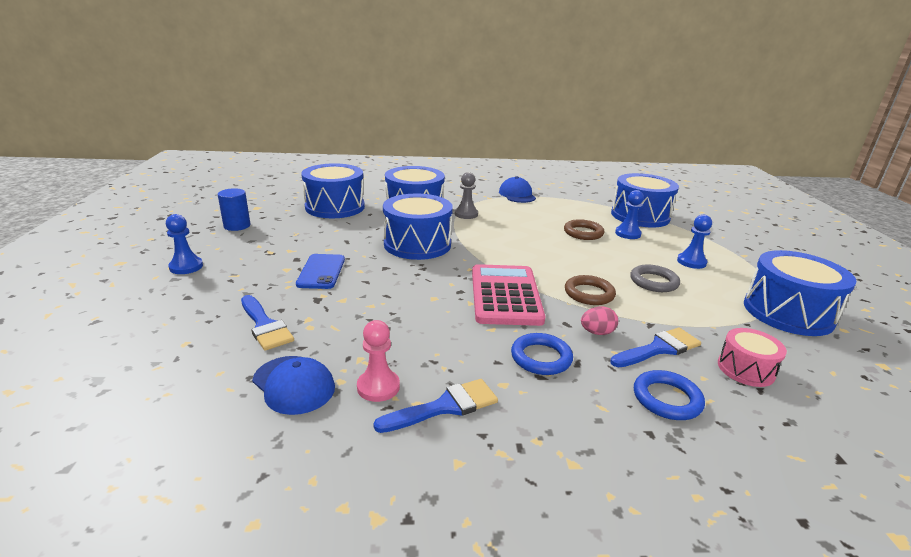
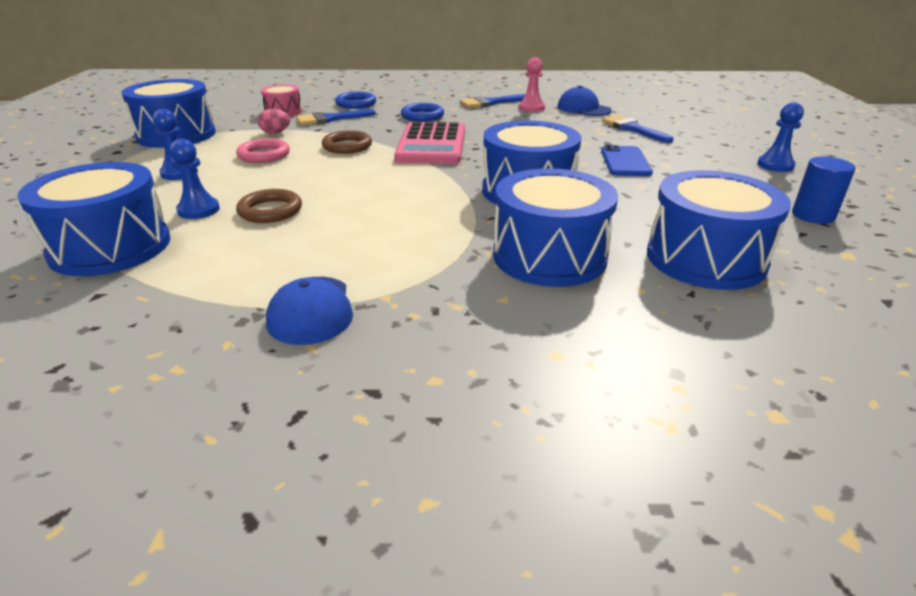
camera: 175 degrees left, 5 degrees up
(466, 214) = (450, 245): grey pawn -> none
(597, 332) = (368, 125): pink egg -> pink egg (275, 132)
(653, 282) = (264, 155): grey ring -> pink ring

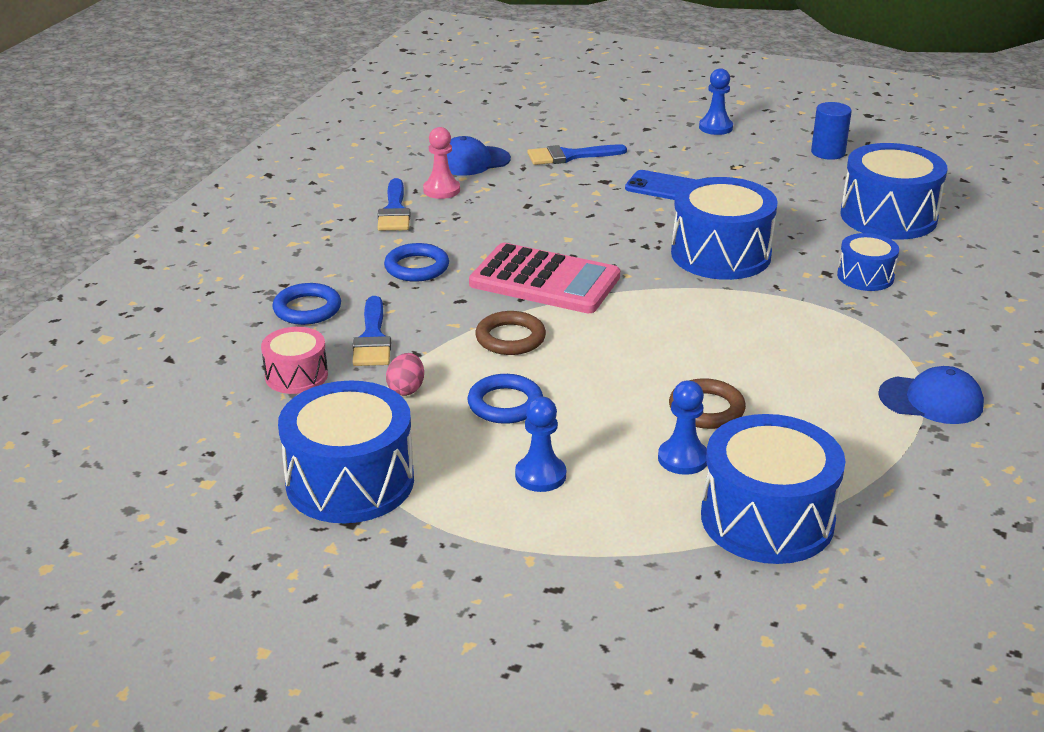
camera: 70 degrees left, 0 degrees up
(264, 155) = (505, 404): pink ring -> blue ring
(549, 256) = (865, 276): blue drum -> blue drum, size x0.54

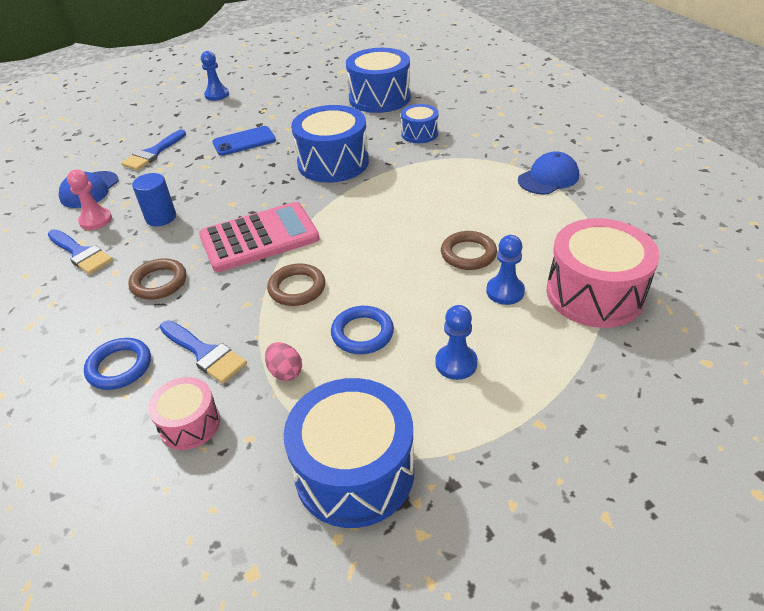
camera: 45 degrees left, 10 degrees up
(417, 267) = (159, 282): blue ring -> brown ring
(767, 519) = (594, 294): blue drum -> pink drum
(828, 152) = (298, 80): blue cylinder -> blue cylinder (161, 217)

